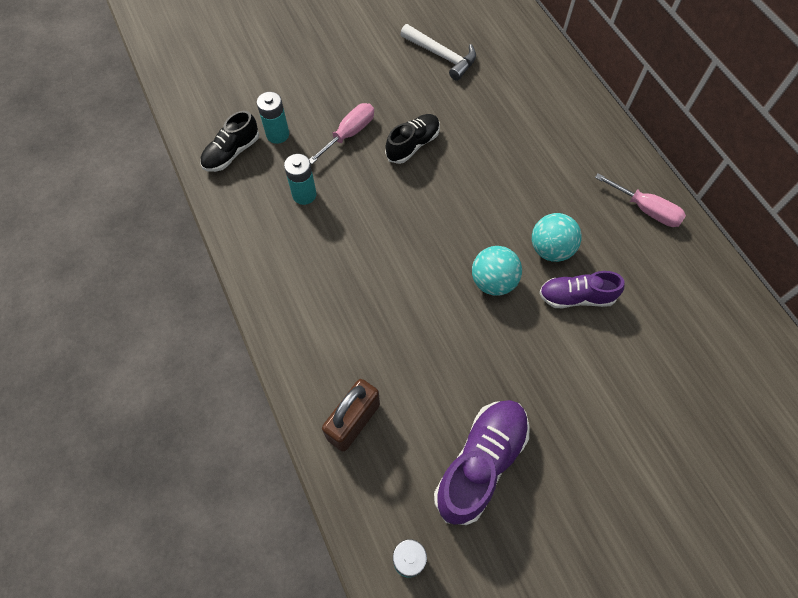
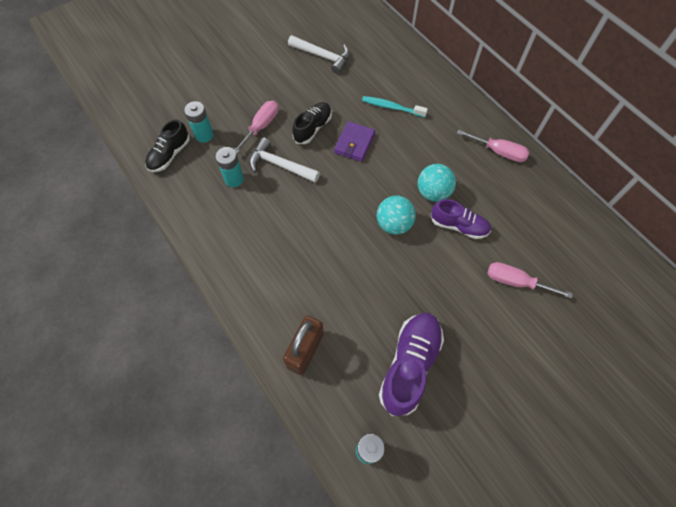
camera: 10 degrees left, 0 degrees up
(364, 185) = (280, 165): none -> white hammer
(462, 171) = (354, 143): none -> purple wallet
(517, 132) = (391, 107): none -> turquoise toothbrush
(576, 297) = (458, 226): purple shoe -> purple shoe turned 150 degrees counterclockwise
(637, 380) = (515, 282): none -> pink screwdriver

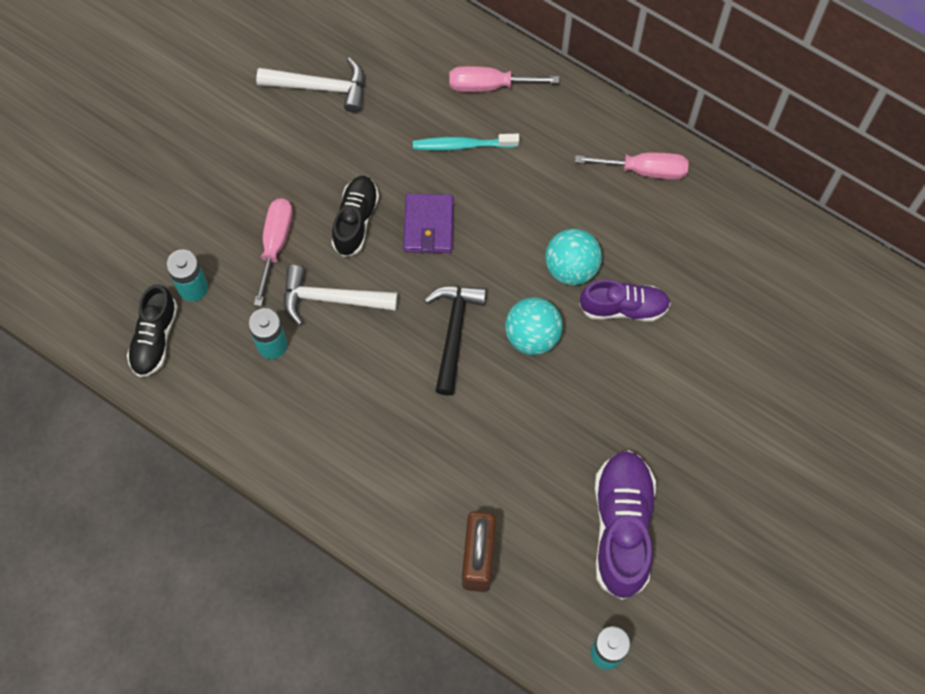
camera: 20 degrees left, 5 degrees up
(345, 207) = (454, 333): none -> black hammer
(515, 282) = (725, 364): pink screwdriver -> pink screwdriver (489, 85)

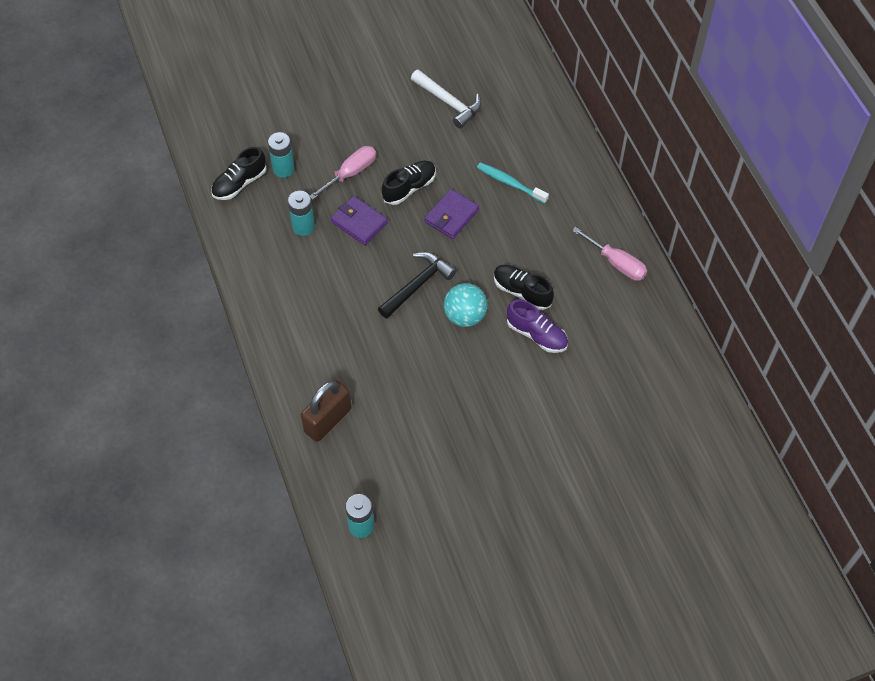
camera: 35 degrees right, 10 degrees down
(331, 299) = (359, 222): white hammer -> purple wallet
(489, 85) = (555, 159): pink screwdriver -> none
(571, 268) = (522, 292): turquoise ball -> black shoe
(622, 527) = (430, 460): purple shoe -> none

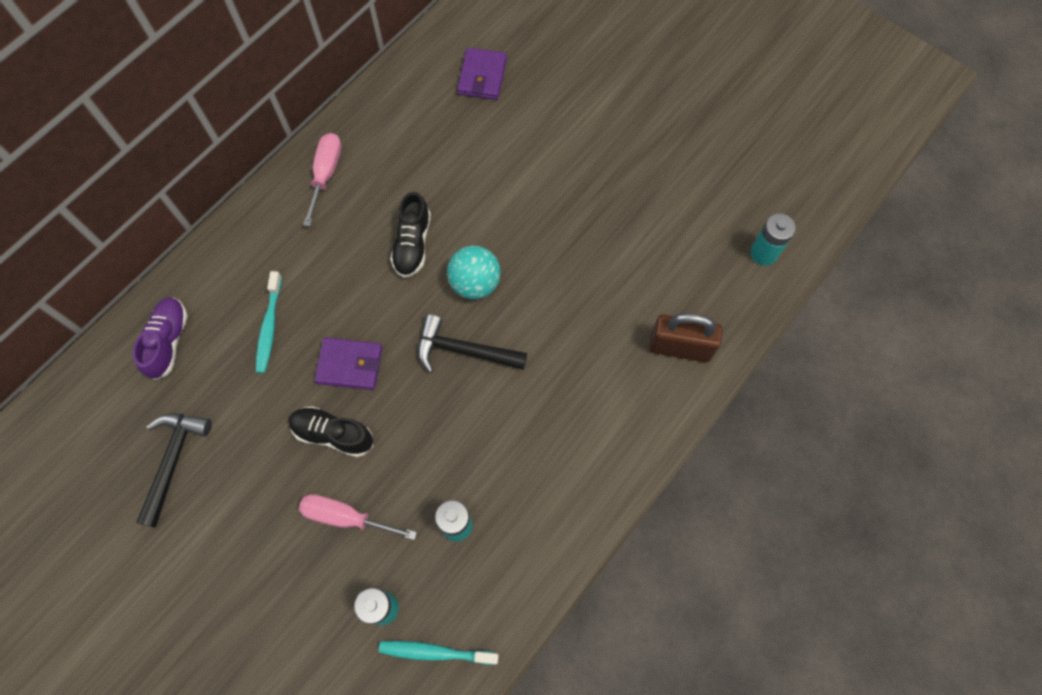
camera: 120 degrees left, 10 degrees up
(239, 183) = (435, 652): black shoe -> turquoise toothbrush
(359, 222) = (414, 463): purple wallet -> purple wallet (482, 76)
(448, 102) = (173, 461): white hammer -> black hammer
(537, 335) = (457, 206): purple shoe -> purple shoe (168, 341)

